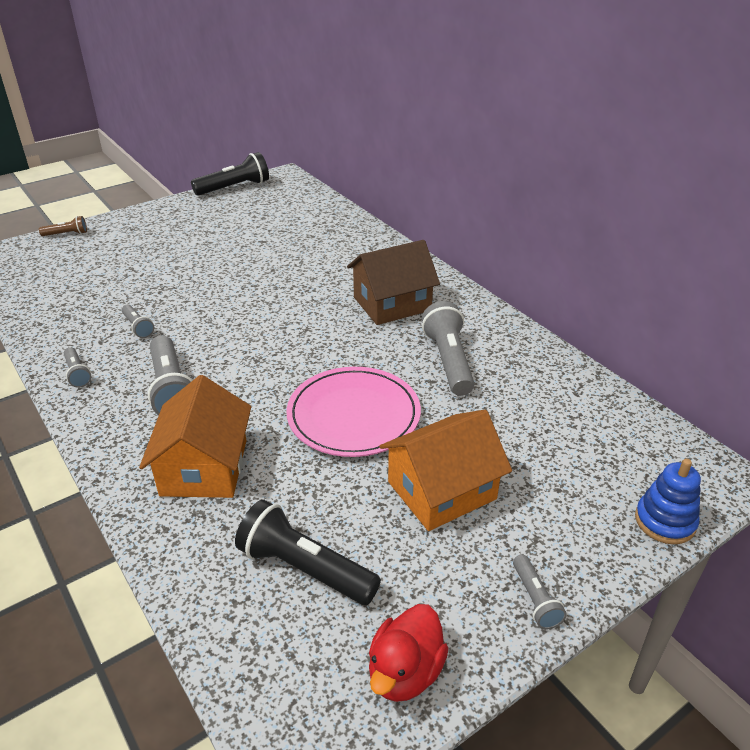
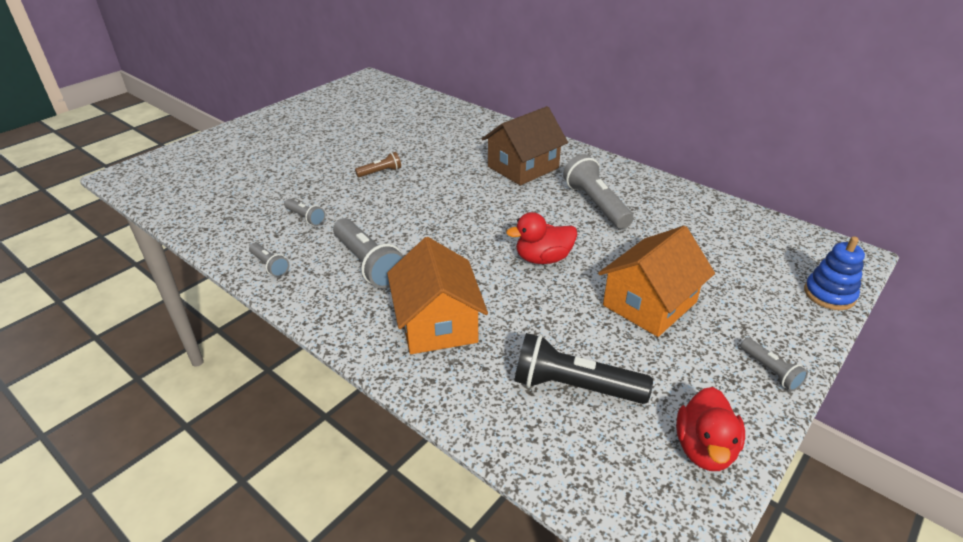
camera: 15 degrees left, 0 degrees up
(66, 234) = (187, 148): brown flashlight -> brown flashlight (380, 172)
(234, 188) = (328, 92): black flashlight -> none
(353, 415) = (543, 258): pink plate -> red duck

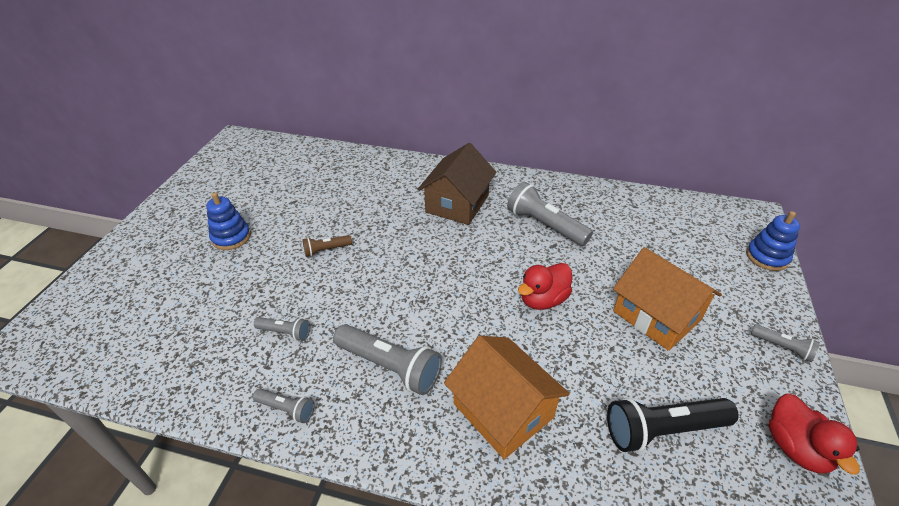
camera: 25 degrees left, 5 degrees up
(313, 145) = (231, 237): none -> blue stacking toy
(380, 172) = (326, 250): brown flashlight -> brown flashlight turned 150 degrees counterclockwise
(649, 304) = (657, 315): orange house -> orange house turned 60 degrees counterclockwise

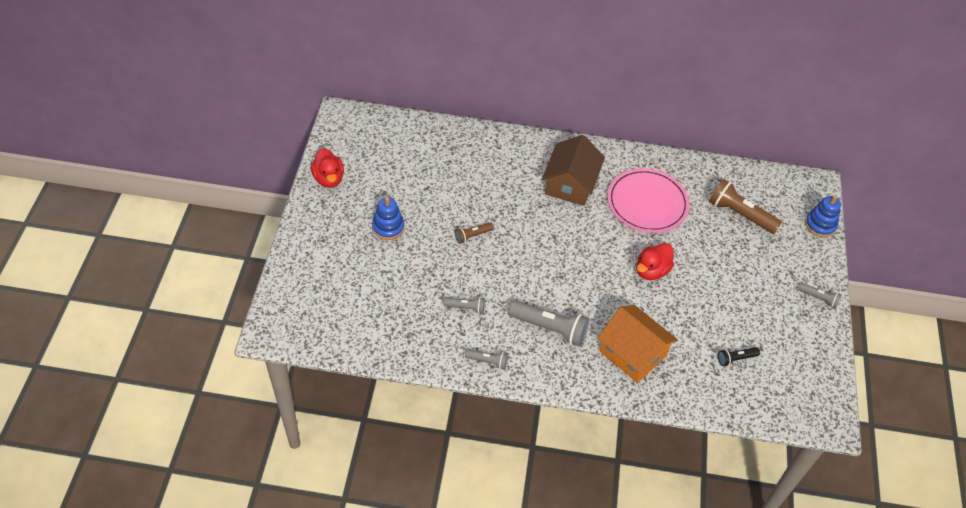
camera: 10 degrees left, 10 degrees up
(545, 225) = (647, 203): grey flashlight -> pink plate
(657, 315) = (734, 279): orange house -> none
(660, 241) = (740, 214): none -> brown flashlight
(663, 430) = (736, 359): black flashlight -> black flashlight, size x0.52
(795, 447) = (816, 364): red duck -> red duck (328, 179)

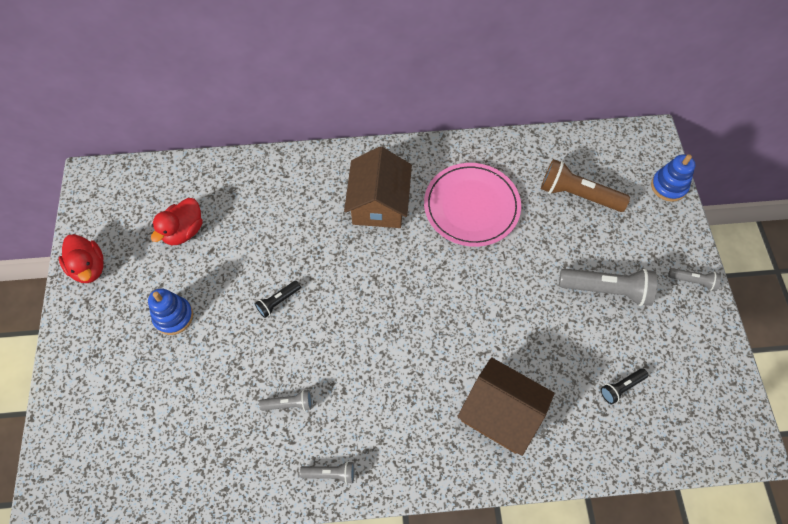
camera: 10 degrees left, 10 degrees up
(472, 236) = (278, 301): brown flashlight -> black flashlight
(550, 328) = (396, 405): grey flashlight -> grey flashlight (606, 290)
(632, 353) = (501, 413): orange house -> brown house
(651, 271) = (497, 294): red duck -> red duck (184, 231)

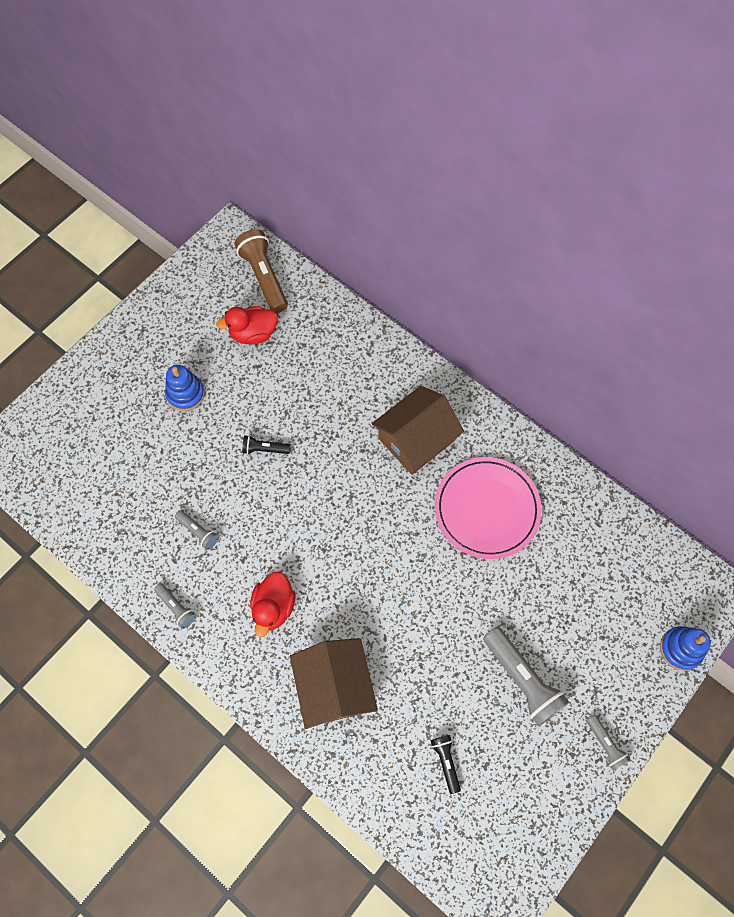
camera: 45 degrees right, 5 degrees up
(89, 268) = (166, 305): red duck -> red duck (273, 607)
(578, 195) = (588, 581): brown flashlight -> brown flashlight (264, 277)
(621, 387) = (446, 762): black flashlight -> black flashlight turned 60 degrees clockwise

